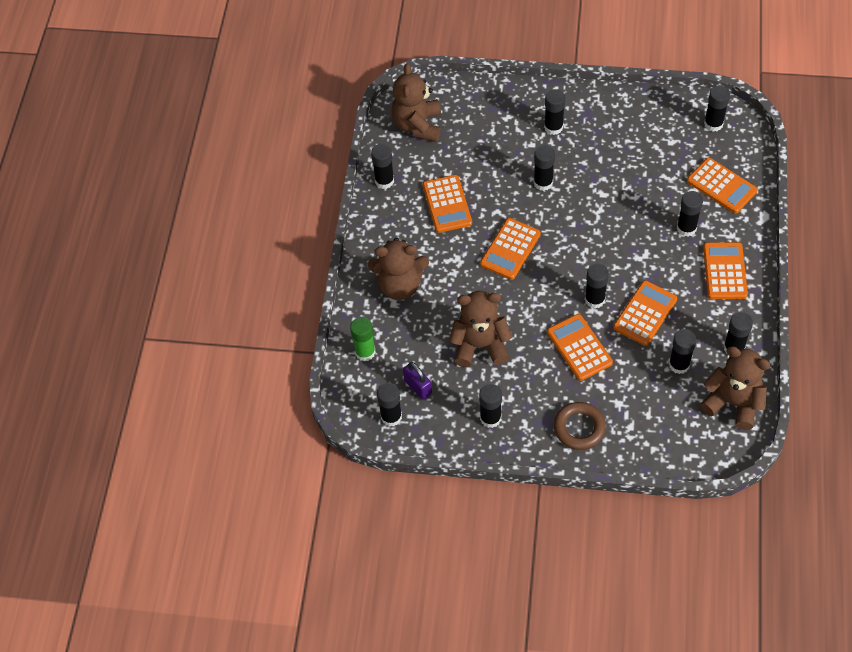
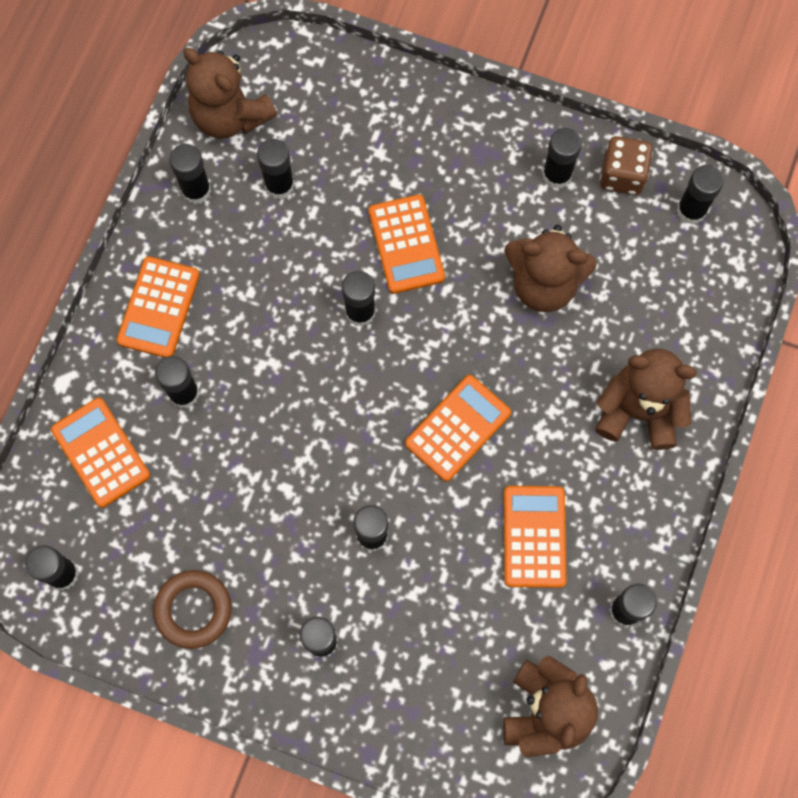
camera: 170 degrees left, 15 degrees up
(365, 352) = (710, 315): green glue stick -> none
(418, 387) = (645, 244): purple padlock -> none
(444, 429) = (622, 175): none -> brown dice
(579, 428) = (443, 132): brown ring -> brown ring (193, 610)
(645, 313) = (297, 272): orange calculator -> none

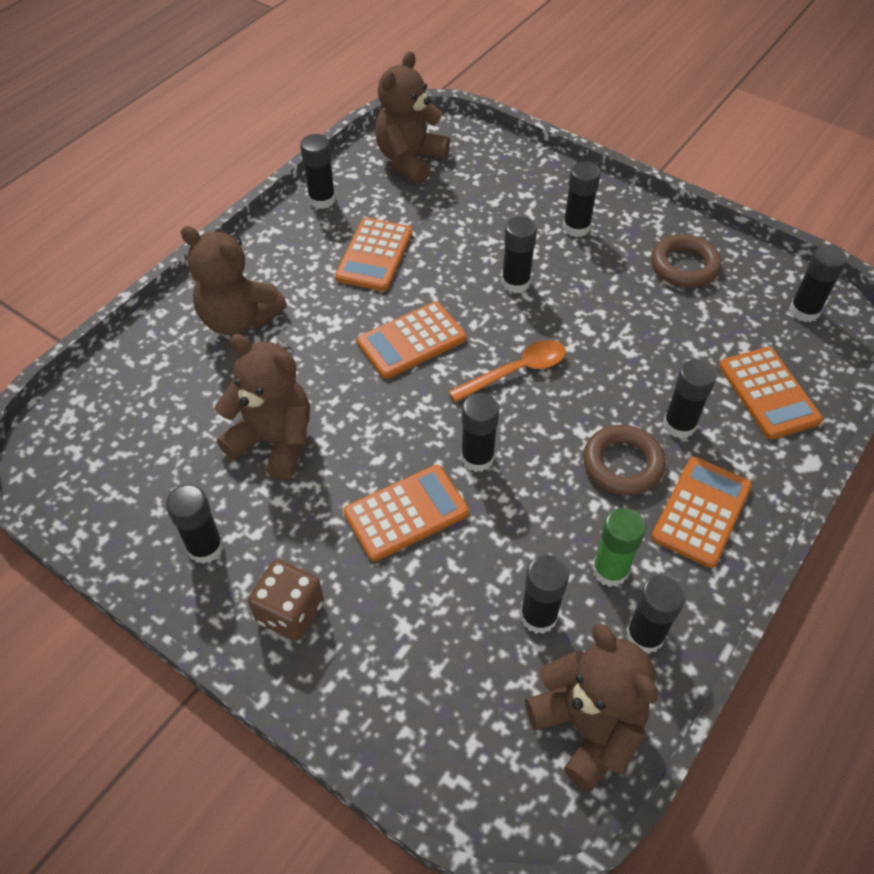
camera: 165 degrees left, 20 degrees down
(229, 236) = (610, 570): none -> green glue stick
(231, 338) = (622, 464): none -> brown ring
(346, 417) = (516, 371): none -> orange spoon
(406, 244) = (406, 513): orange calculator -> orange calculator turned 60 degrees clockwise
(622, 175) = (133, 529): brown dice -> brown dice (290, 612)
(691, 210) = (82, 475): black glue stick -> none

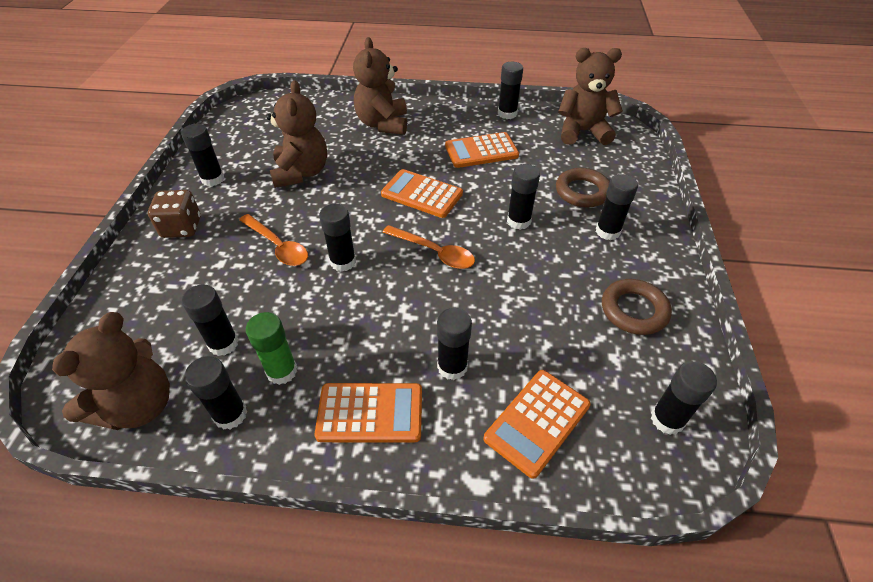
camera: 60 degrees right, 5 degrees down
(406, 513) = (278, 246): orange calculator -> orange spoon
(622, 464) = (387, 343): brown ring -> brown ring (582, 192)

